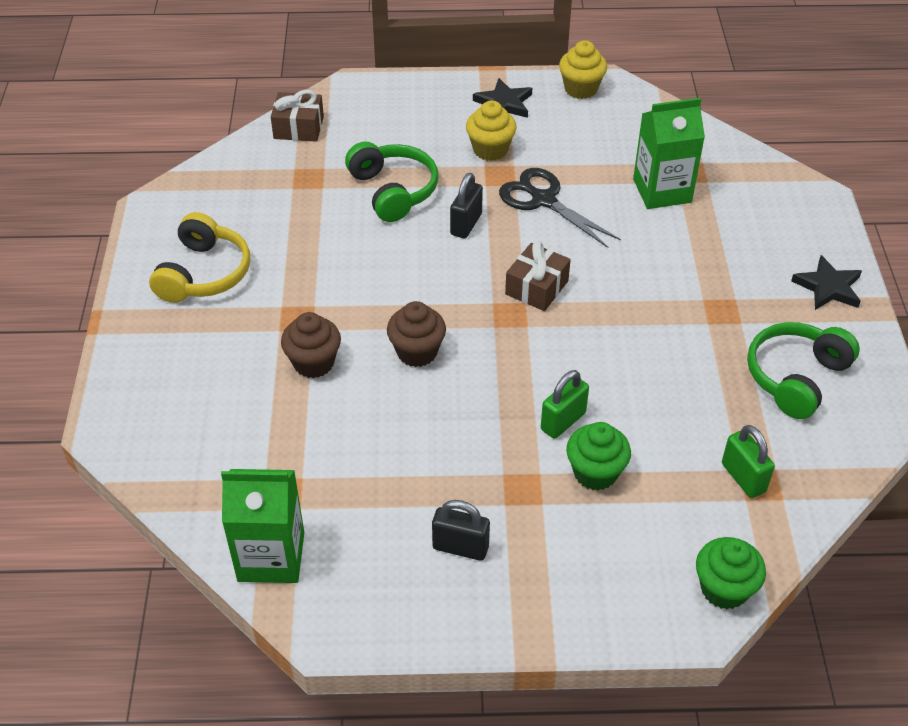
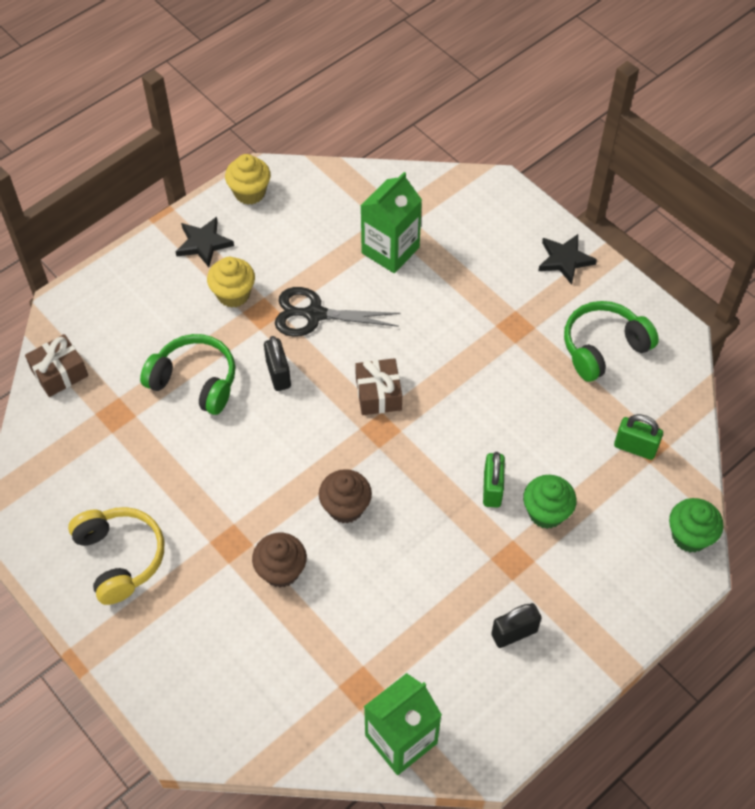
camera: 40 degrees left, 10 degrees up
(796, 377) = (603, 347): green headphones -> green headphones turned 60 degrees clockwise

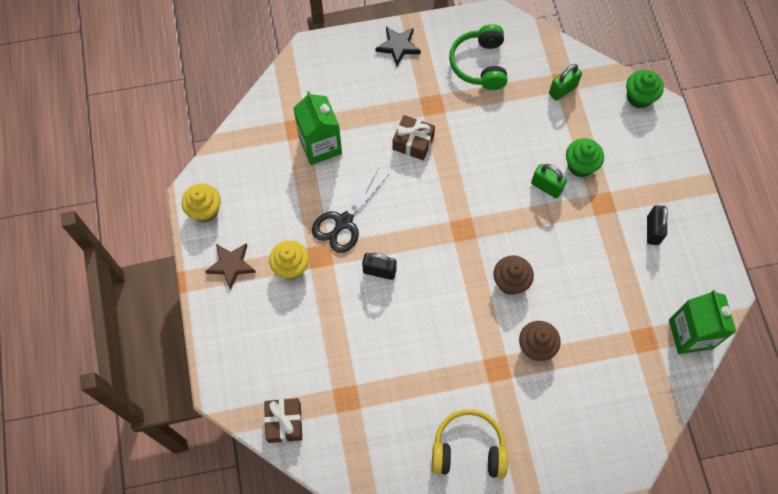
camera: 60 degrees left, 10 degrees up
(195, 381) = (351, 330): green headphones -> none
(203, 243) = (231, 265): black star -> brown star
(378, 394) = (434, 216): brown gift -> brown gift (413, 142)

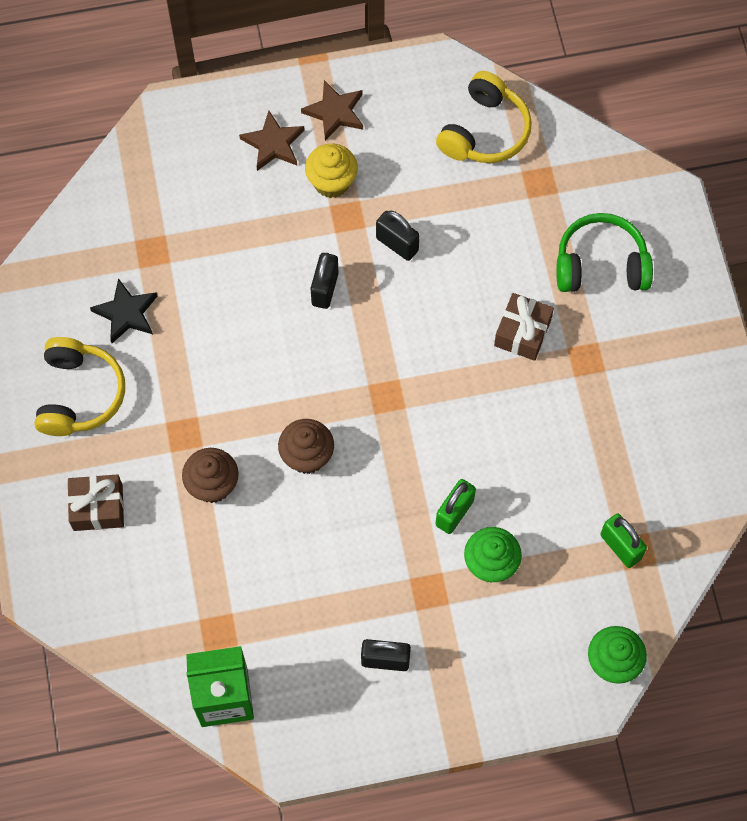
camera: 90 degrees right, 0 degrees up
(205, 210) = (413, 78): yellow cupcake -> none
(254, 162) = (485, 131): none -> yellow headphones
(256, 310) = (273, 144): none -> brown star
(284, 422) = (125, 181): brown gift -> brown gift (98, 507)
(320, 145) = (513, 212): green carton -> none
(344, 222) = (397, 244): black scissors -> black padlock
(398, 46) = (684, 313): black star -> black star (126, 313)
(479, 64) = (660, 427): green headphones -> green headphones (600, 265)

